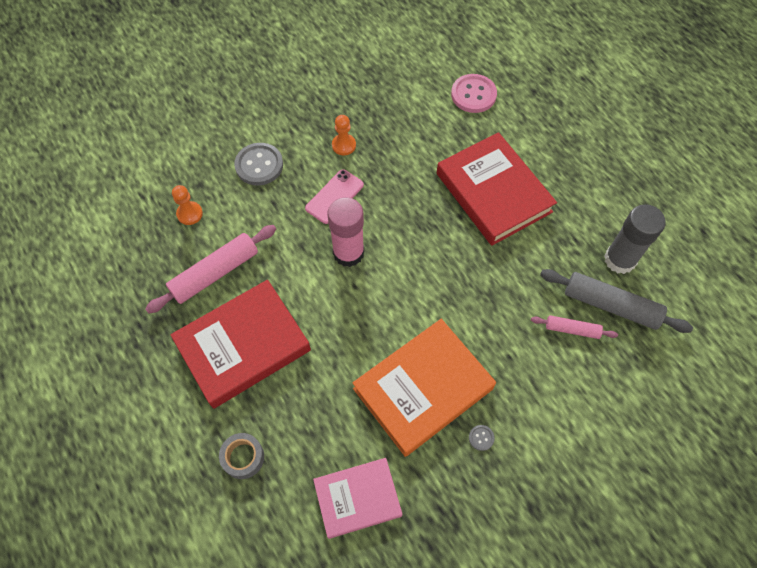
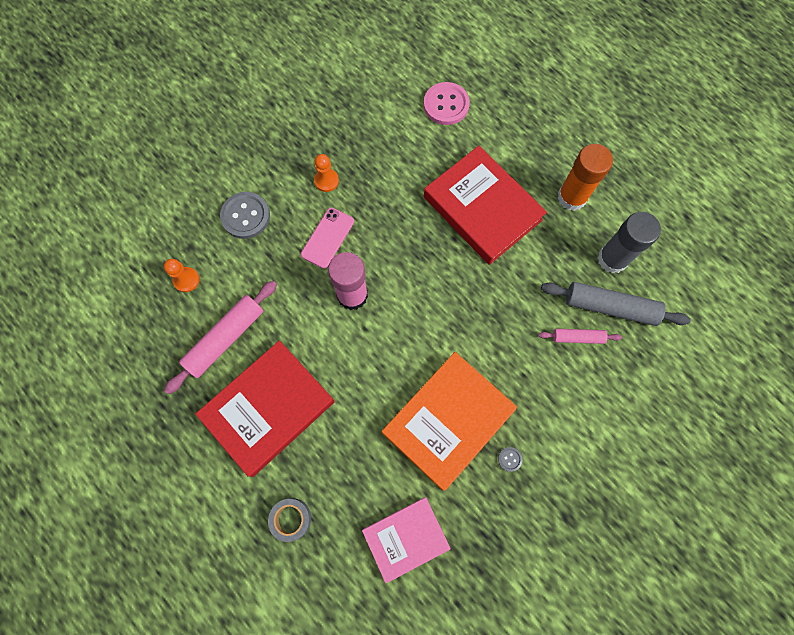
camera: 10 degrees left, 10 degrees up
(586, 196) = (572, 197): none -> orange glue stick

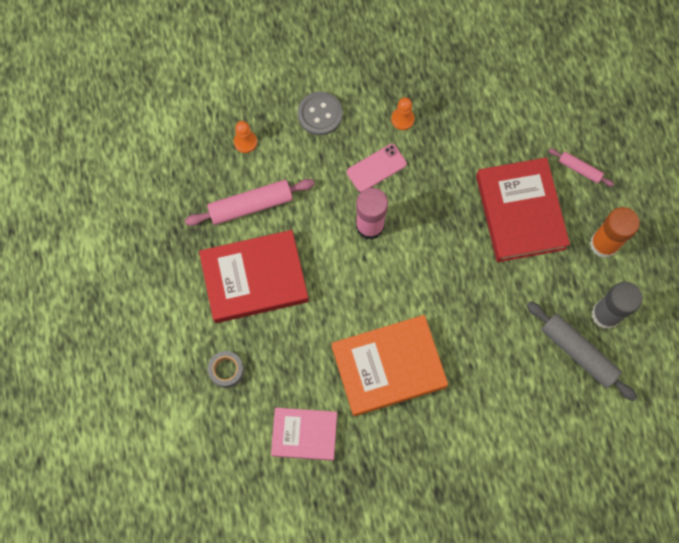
camera: 30 degrees right, 0 degrees up
(446, 105) = (543, 106): pink button -> none
(509, 459) = (420, 423): grey button -> none
(577, 337) = (534, 361): pink rolling pin -> pink rolling pin (579, 169)

